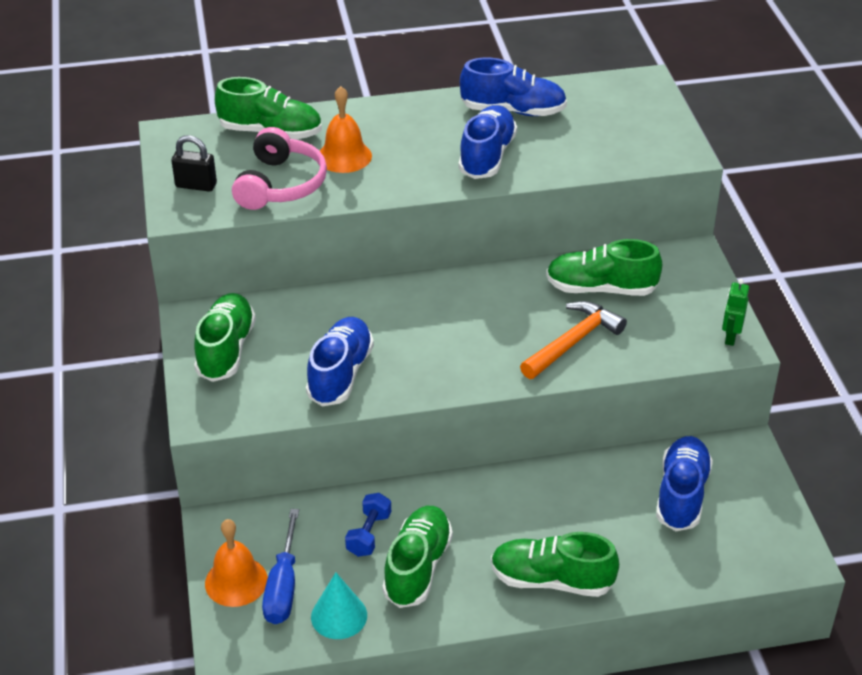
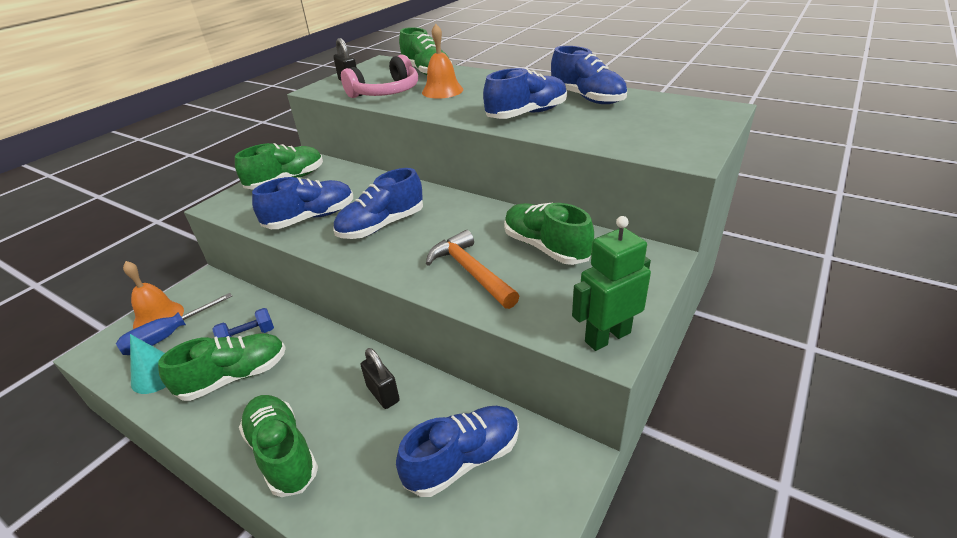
camera: 45 degrees right, 5 degrees down
(428, 343) = (382, 226): none -> blue shoe
(564, 495) = (383, 394): none -> black padlock
(573, 342) = (471, 271): orange hammer -> orange hammer turned 120 degrees counterclockwise
(730, 337) = (607, 337): green robot -> green robot, size x1.63

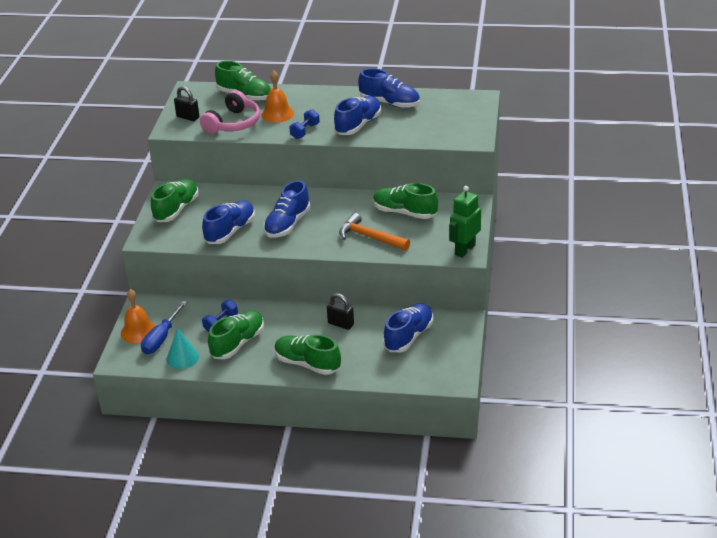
camera: 25 degrees left, 0 degrees up
(455, 110) = (305, 131): none -> blue dumbbell

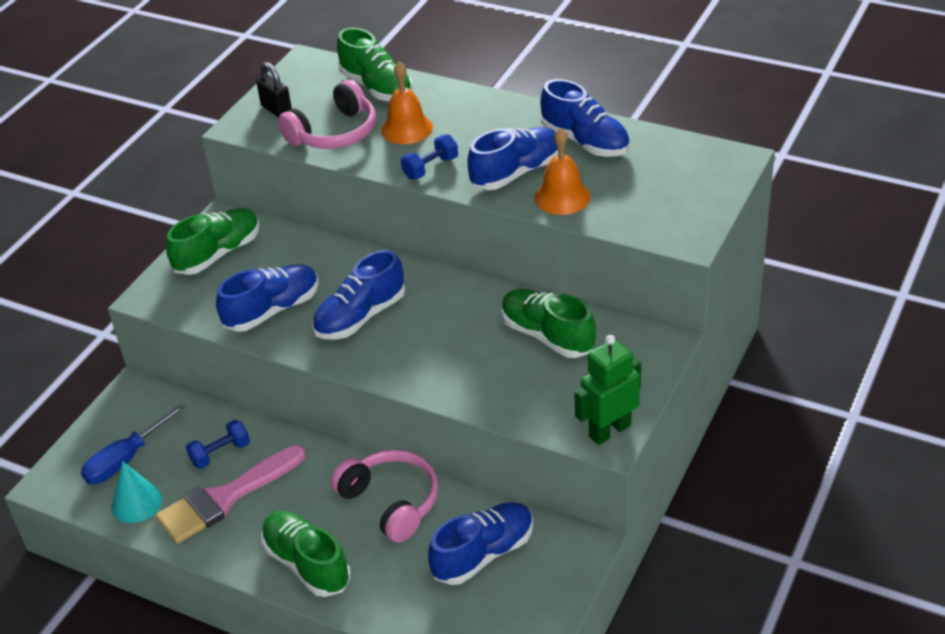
camera: 20 degrees right, 5 degrees up
(138, 331) = (101, 439): orange bell -> orange bell (562, 197)
(238, 343) = (225, 498): green shoe -> pink brush
(341, 324) = (391, 502): black padlock -> pink headphones
(370, 237) = (472, 370): orange hammer -> none

